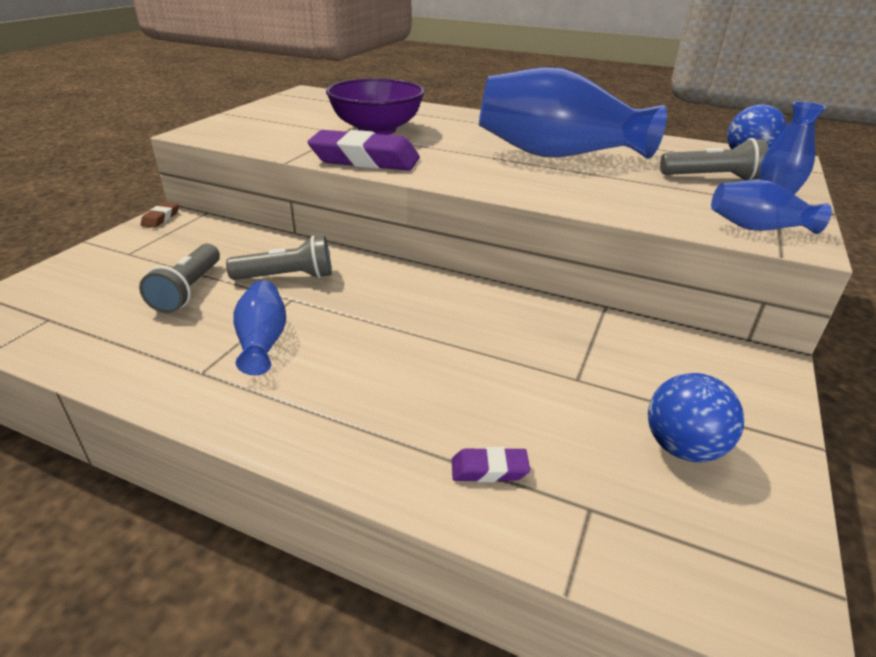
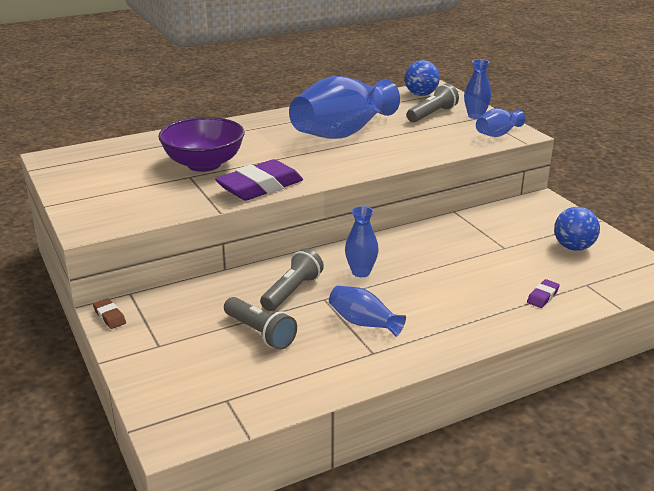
camera: 50 degrees left, 5 degrees down
(373, 299) = (361, 272): none -> blue vase

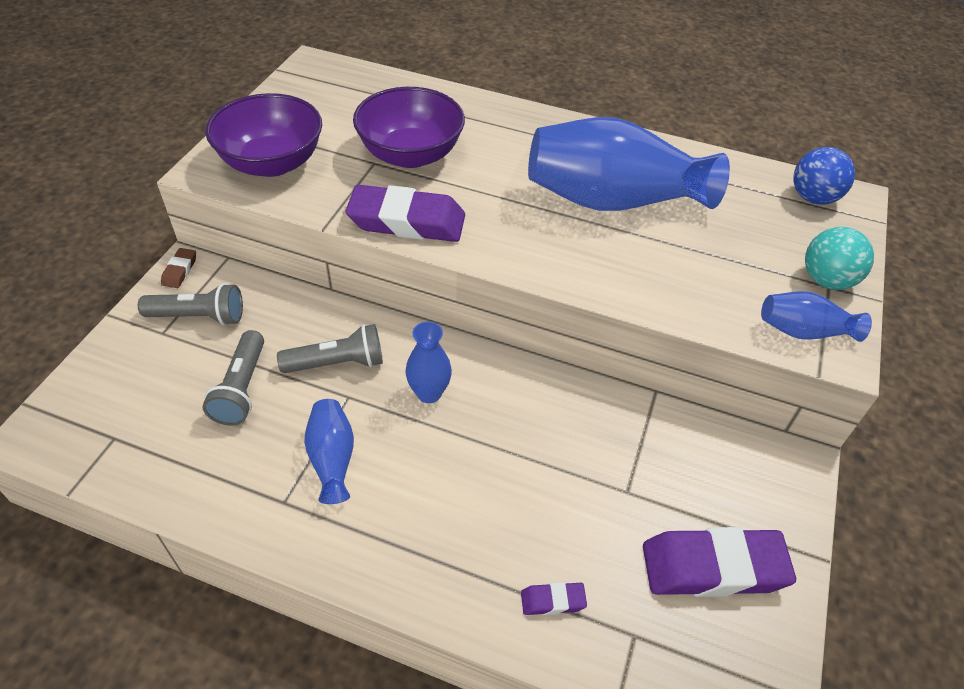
camera: 45 degrees right, 20 degrees up
(126, 205) = (272, 163): none -> purple bowl
(432, 114) = (771, 240): grey flashlight -> grey flashlight (199, 317)
(475, 116) = (826, 280): blue vase -> turquoise ball
(573, 247) = (713, 567): blue ball -> purple eraser

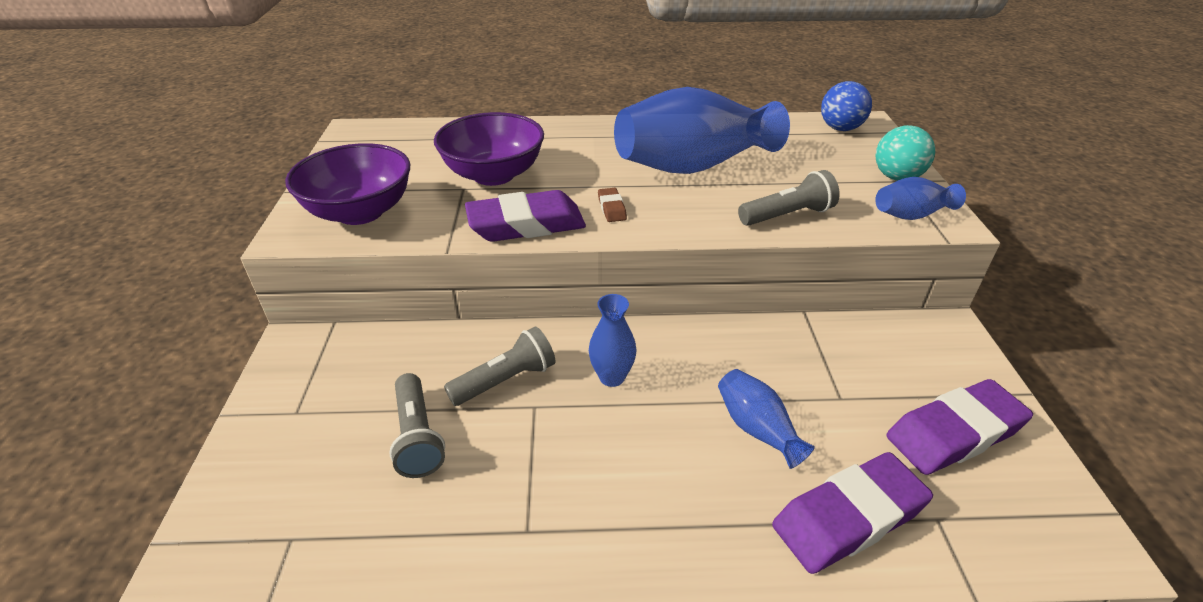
camera: 20 degrees left, 10 degrees down
(180, 271) = (287, 348): brown eraser -> brown eraser (612, 208)
(199, 317) = (332, 384): grey flashlight -> grey flashlight (787, 215)
(332, 459) = (554, 469): blue vase -> blue vase (757, 429)
(552, 601) = (848, 518): purple eraser -> purple eraser, size x2.27

